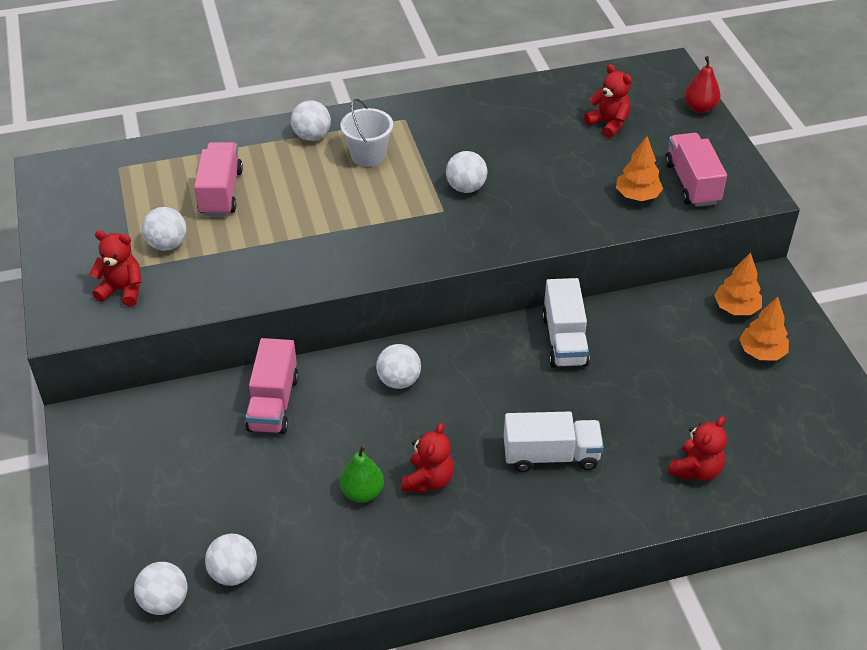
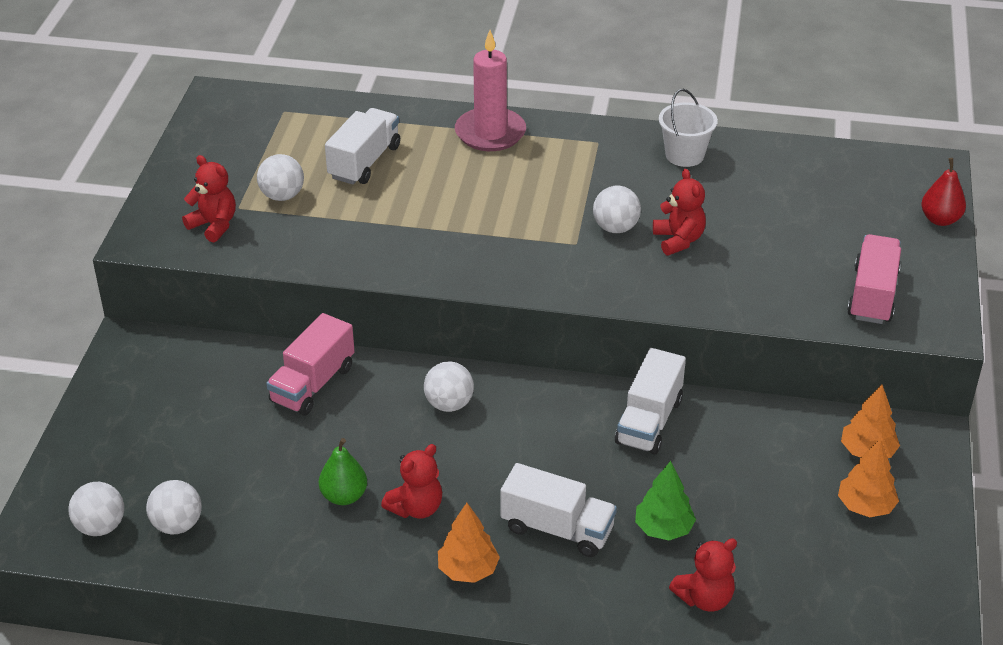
camera: 25 degrees right, 5 degrees down
(221, 192) = (364, 162): pink truck -> white truck
(312, 136) = (490, 133): white ball -> pink candle
(368, 155) = (535, 167): white bucket -> white bucket (684, 155)
(608, 124) = (819, 207): red teddy bear -> red teddy bear (678, 240)
(630, 424) = (663, 528): none -> green tree
(637, 196) = (799, 290): orange tree -> orange tree (468, 570)

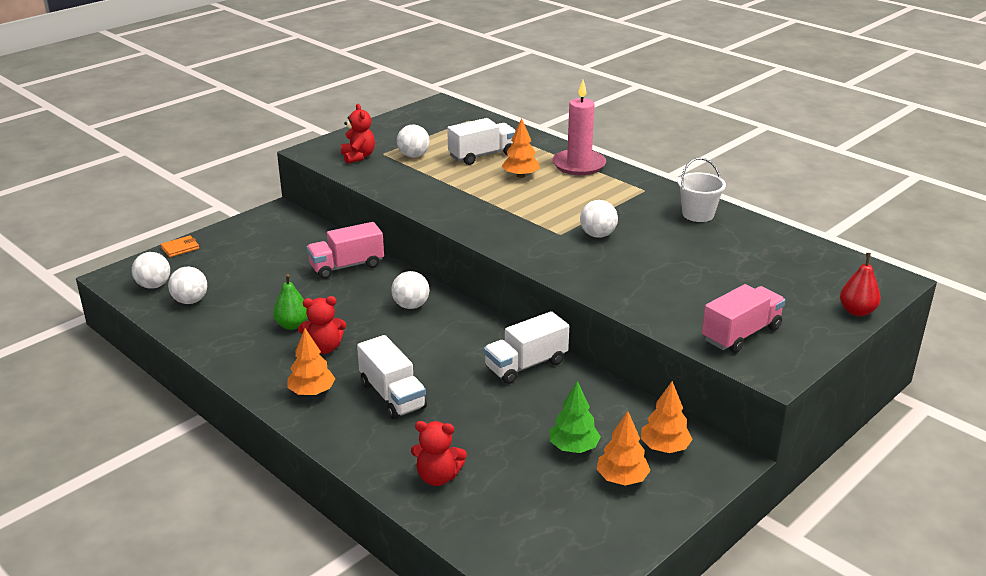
camera: 35 degrees right, 10 degrees down
(65, 456) = (180, 248): none -> orange wallet
(443, 176) = (520, 176): none -> orange tree
(663, 528) = (460, 426): green tree -> green tree (573, 447)
(678, 240) = (633, 255): red teddy bear -> none

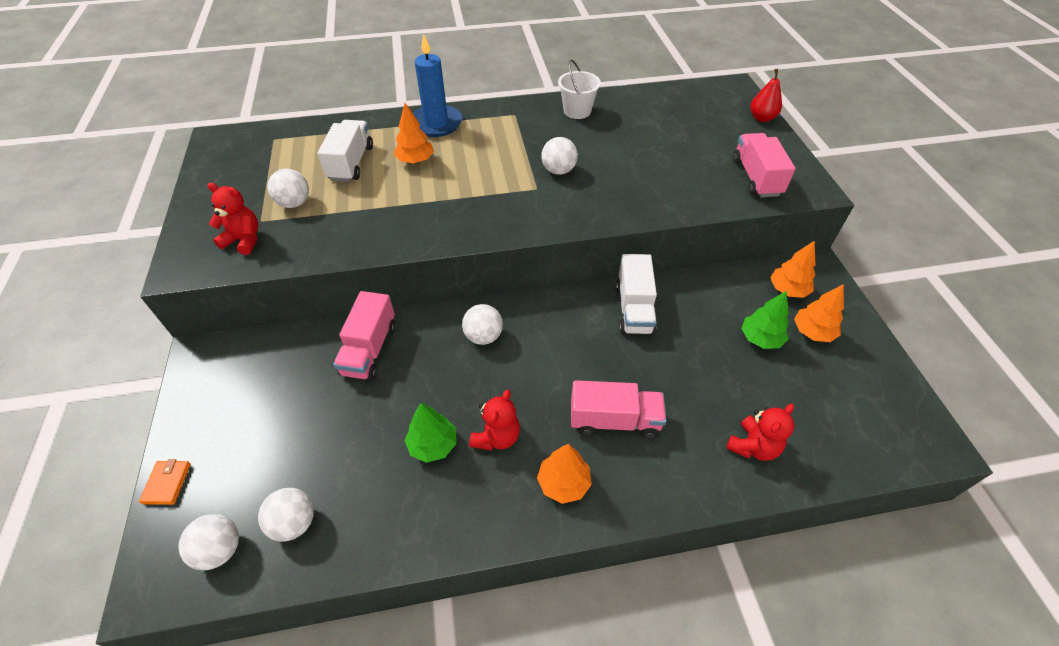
camera: 55 degrees left, 20 degrees up
(292, 325) = (433, 445): green pear -> green tree
(392, 395) = (614, 420): white truck -> pink truck
(579, 165) = (436, 123): pink candle -> blue candle

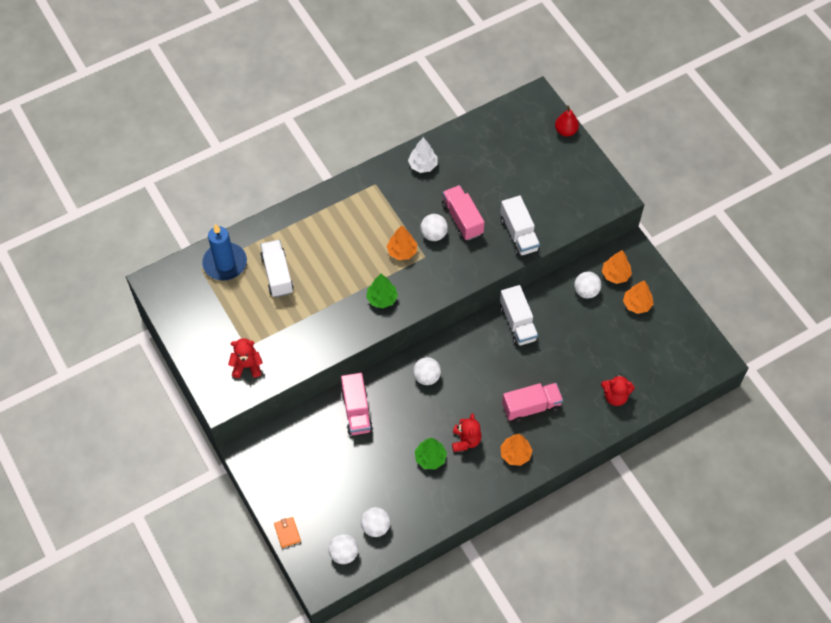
camera: 20 degrees left, 10 degrees up
(294, 203) = (260, 324): white ball -> white ball (586, 291)
(415, 161) = (324, 257): orange tree -> orange tree (402, 251)
(436, 123) = (319, 213): blue candle -> blue candle (225, 263)
(577, 111) = (423, 165): white bucket -> white tree
(668, 195) = (519, 234): none -> white truck
(753, 446) = (615, 396): red teddy bear -> red teddy bear turned 75 degrees clockwise
(756, 177) = (574, 198): pink truck -> pink truck (462, 219)
(760, 338) = (605, 320): green tree -> green tree (382, 298)

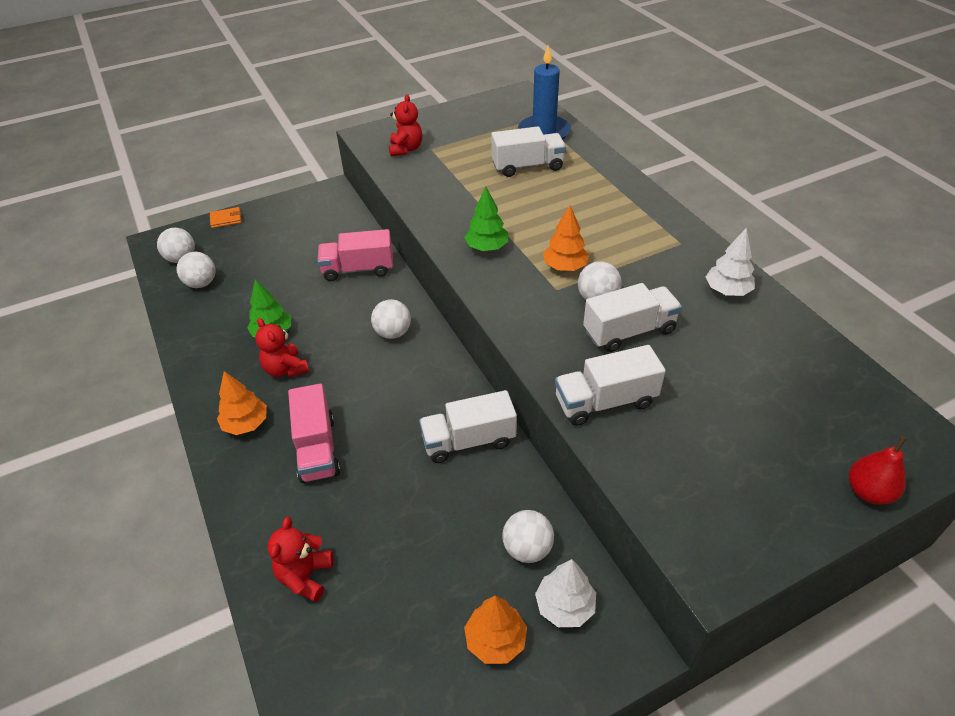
camera: 95 degrees right, 15 degrees down
(462, 219) = (629, 331): pink truck -> white truck
(465, 441) = (286, 369): red teddy bear -> red teddy bear turned 45 degrees clockwise
(615, 275) = (564, 606): orange tree -> white tree

